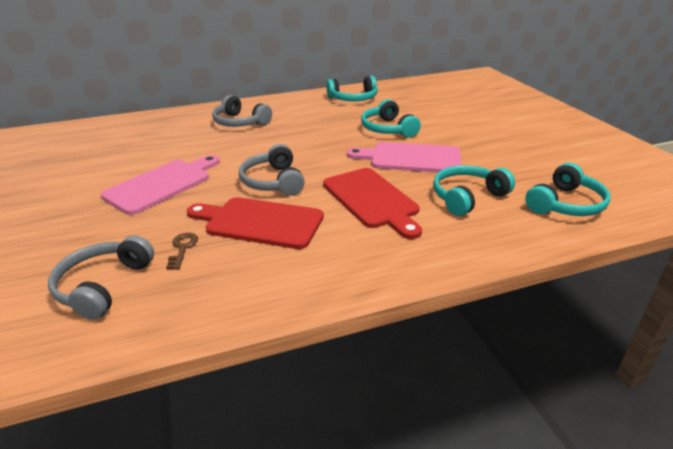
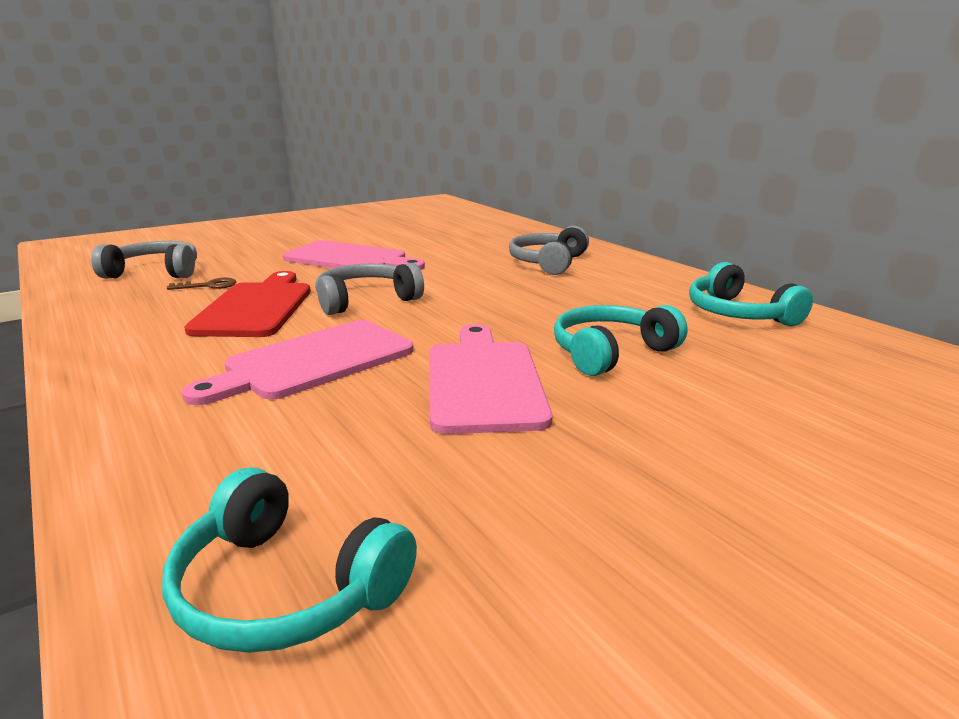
camera: 75 degrees right, 10 degrees down
(372, 200) = (313, 362): red cutting board -> pink cutting board
(467, 197) = (323, 443): turquoise headphones -> none

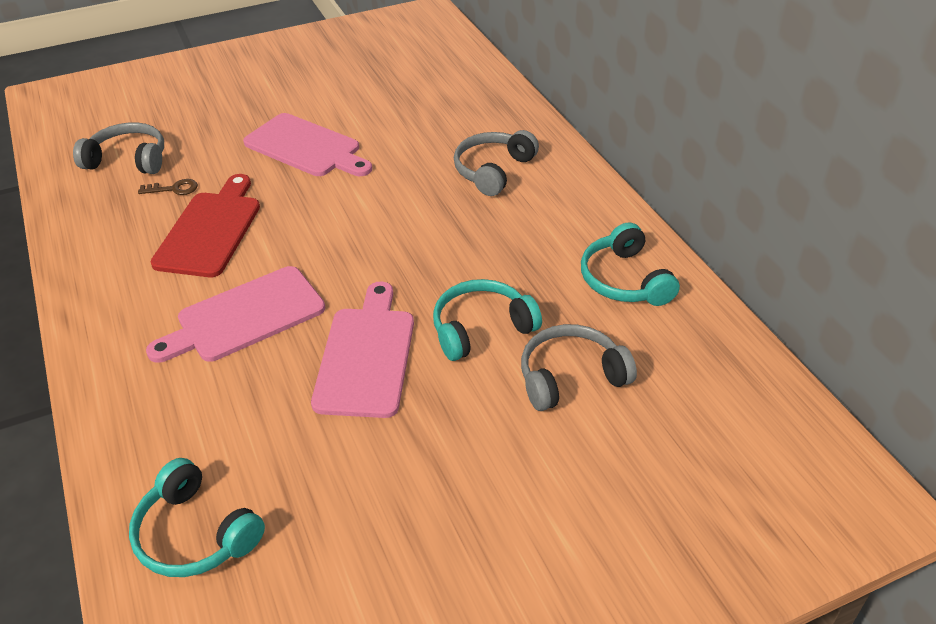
camera: 10 degrees right, 20 degrees up
(365, 300) = (304, 227): grey headphones -> grey headphones (570, 376)

